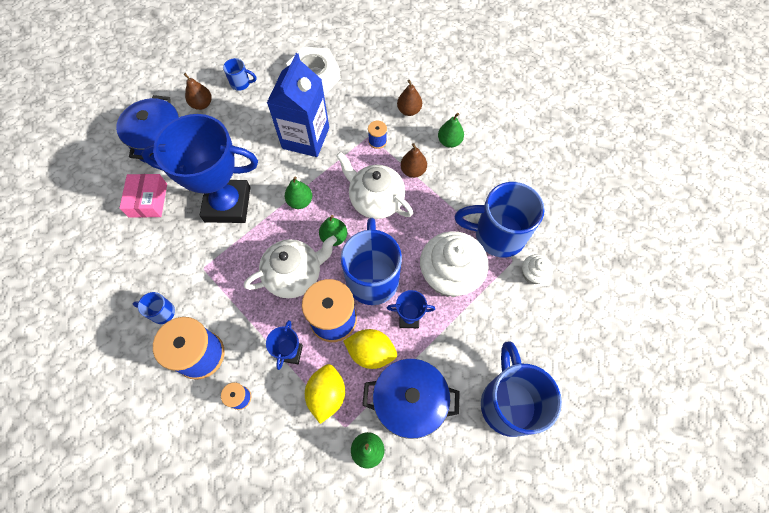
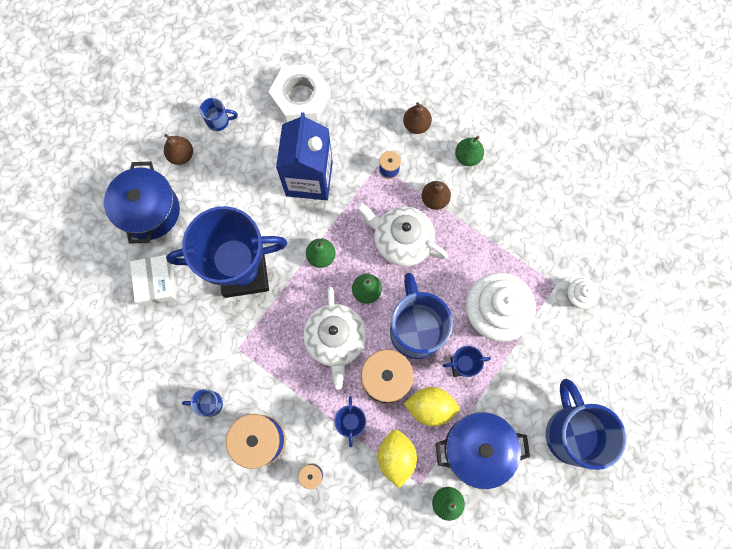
camera: 10 degrees left, 10 degrees up
(148, 200) = (156, 282): pink box -> white box
(295, 275) = (335, 340): white teapot -> white teapot turned 120 degrees clockwise
(497, 235) = (536, 259): blue mug -> none

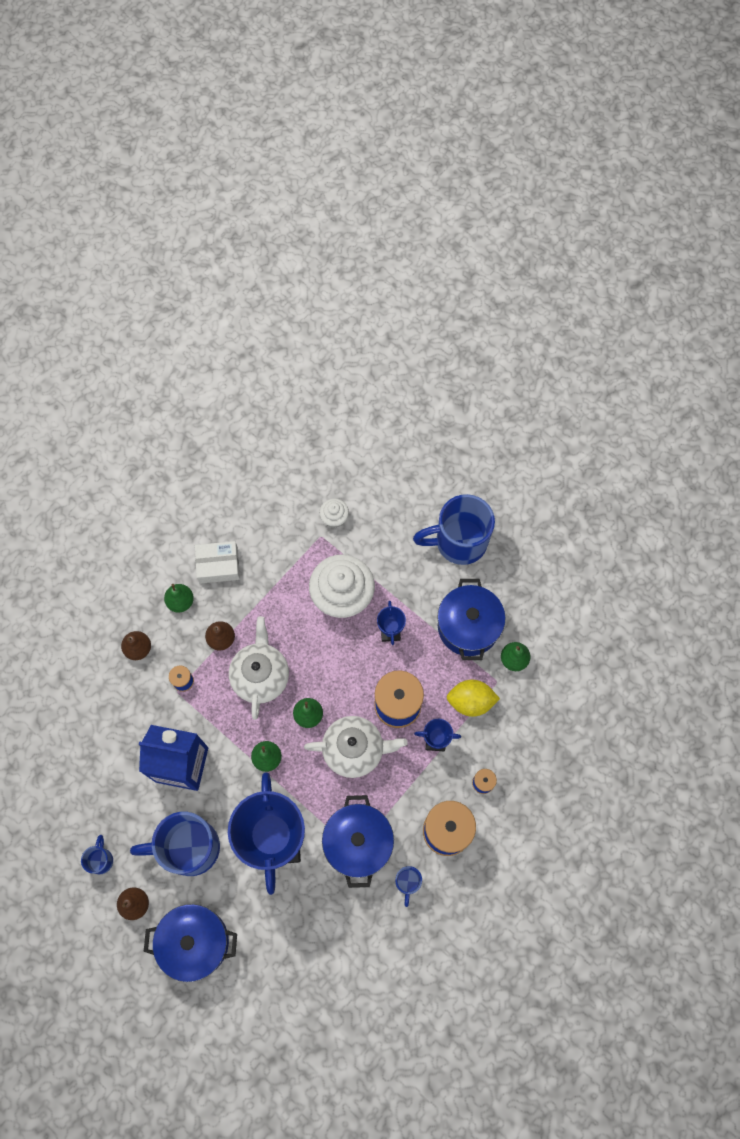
camera: 85 degrees left, 5 degrees down
(156, 282) = (276, 936): white box -> white box (218, 565)
(245, 351) = (358, 843): none -> blue pot
(300, 98) = (88, 767): white nut -> none
(401, 241) = (261, 676): white teapot -> white teapot turned 150 degrees clockwise
(416, 329) = (351, 670): blue mug -> blue mug (189, 847)
(430, 407) = (427, 665): yellow lemon -> none

